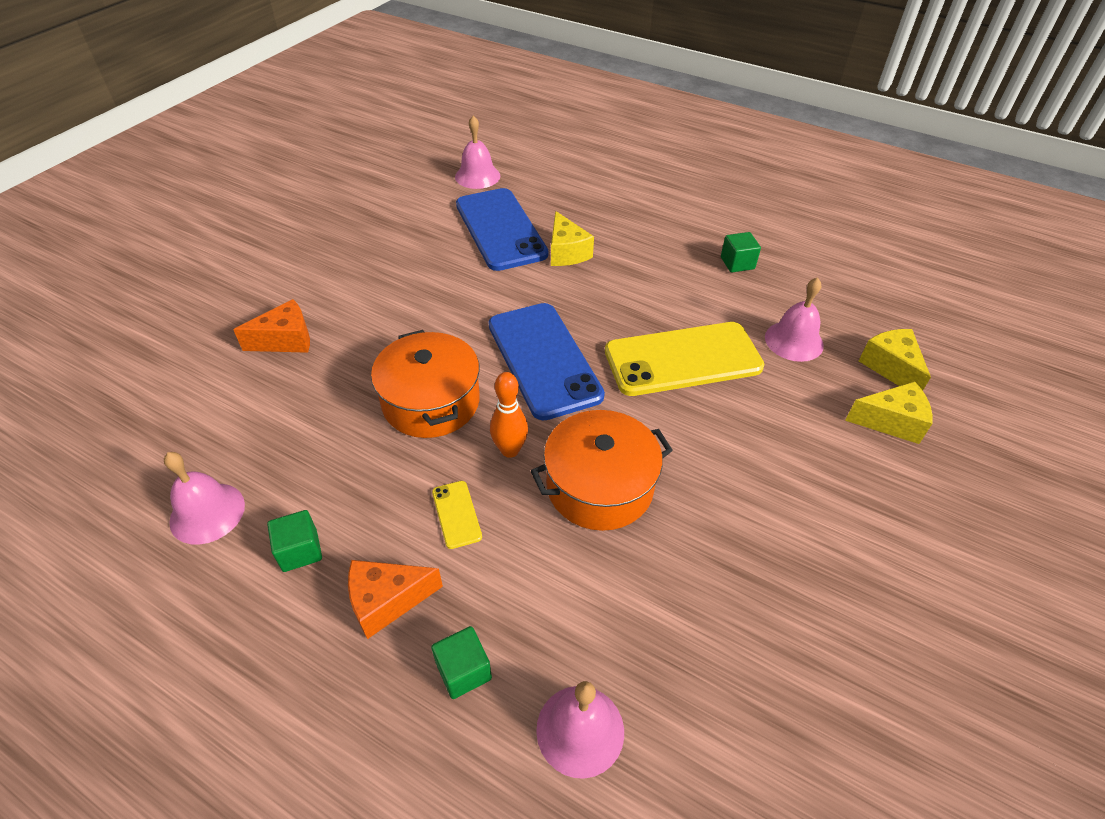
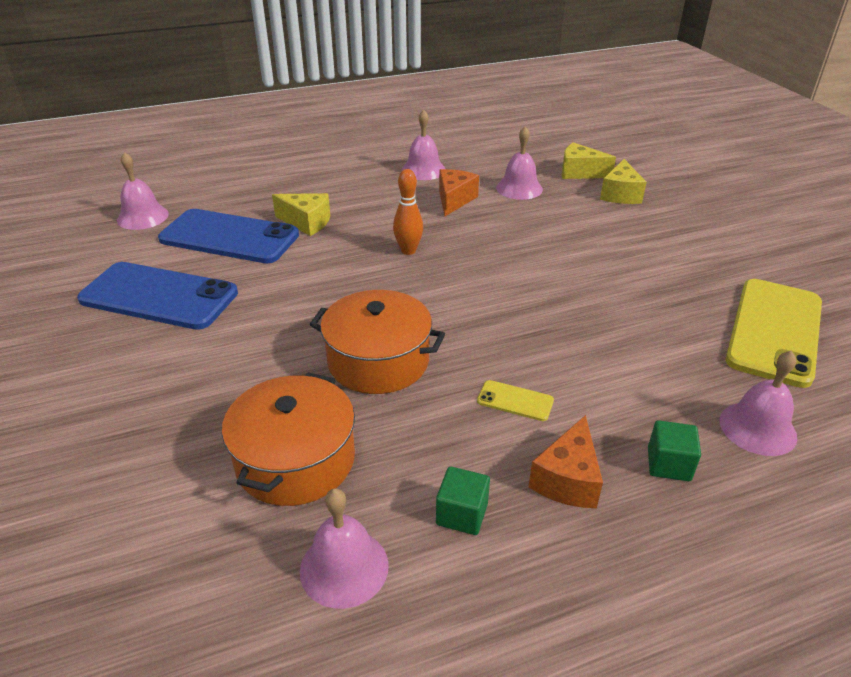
camera: 50 degrees left, 10 degrees down
(286, 340) = (177, 416): orange cheese -> orange cheese (454, 200)
(510, 450) = (479, 344): orange bowling pin -> orange bowling pin (408, 251)
(543, 360) = (406, 286): blue phone -> blue phone (159, 296)
(599, 486) = (559, 320): orange pot -> orange pot (295, 460)
(682, 359) = (483, 232): yellow phone -> yellow phone (774, 331)
(737, 263) = (423, 170): green cube -> pink bell
(891, 421) = (620, 194): yellow cheese -> yellow cheese turned 150 degrees clockwise

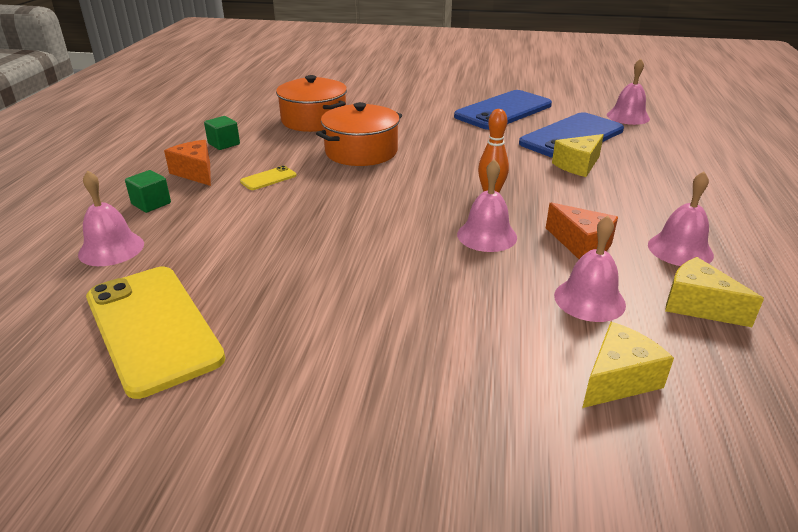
camera: 120 degrees right, 5 degrees down
(344, 567) = (241, 118): pink bell -> pink bell (487, 235)
(620, 194) = (517, 384): yellow cheese -> yellow cheese (698, 306)

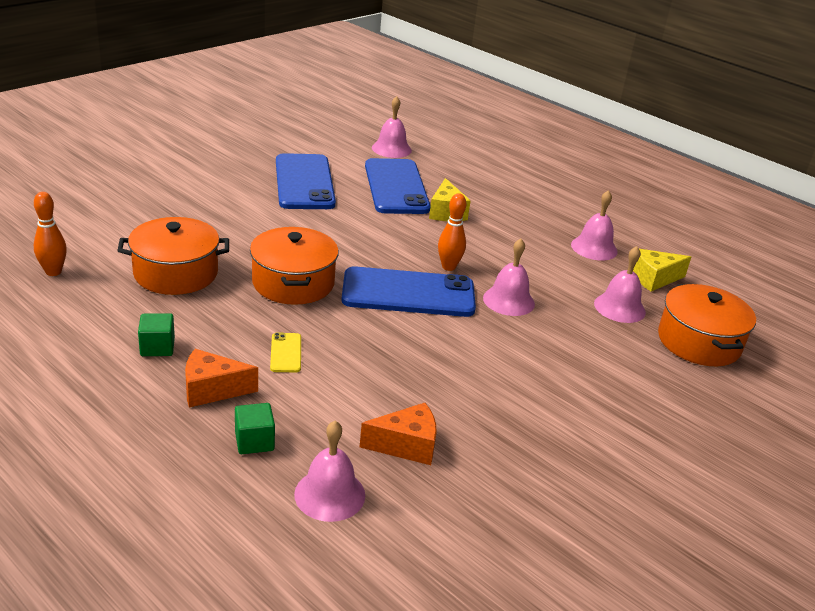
camera: 60 degrees left, 0 degrees up
(153, 327) = (497, 506): yellow phone -> none
(265, 97) = (53, 272): none -> orange bowling pin
(418, 192) = (408, 293): none -> blue phone
(581, 244) = (556, 274): orange cheese -> orange cheese (406, 445)
(618, 379) = (699, 342): yellow cheese -> orange pot

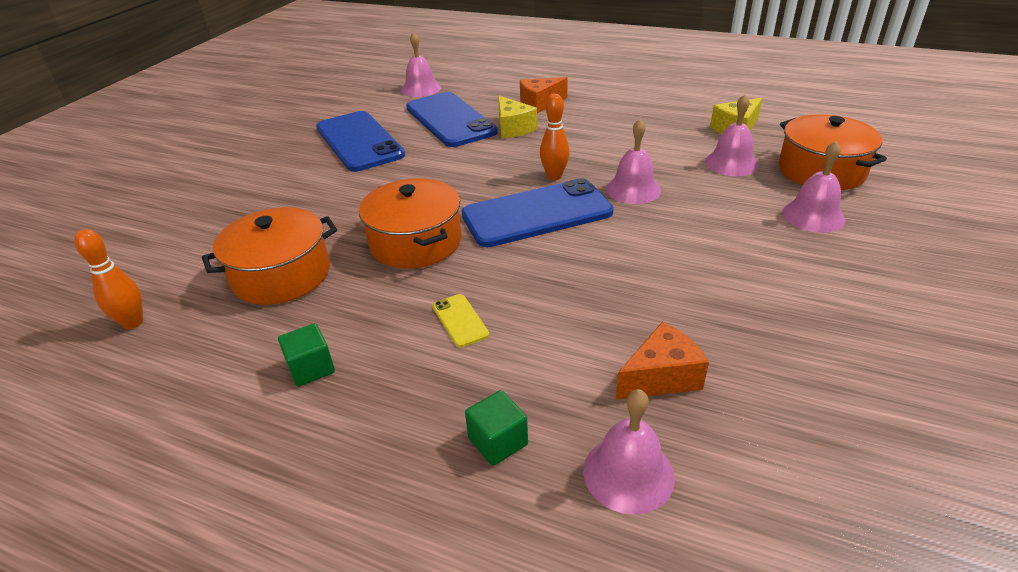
camera: 15 degrees left, 5 degrees up
(212, 390) = (407, 396): orange cheese -> orange cheese (540, 104)
(594, 248) = (664, 119): pink bell -> pink bell (813, 215)

